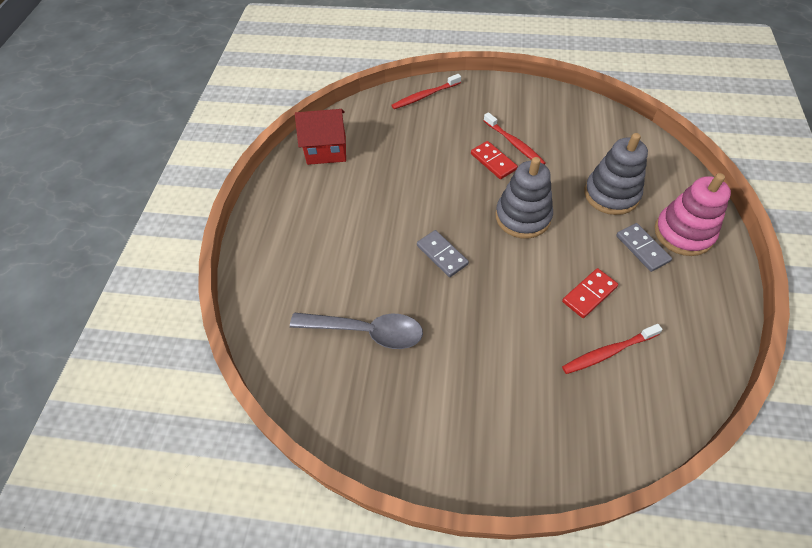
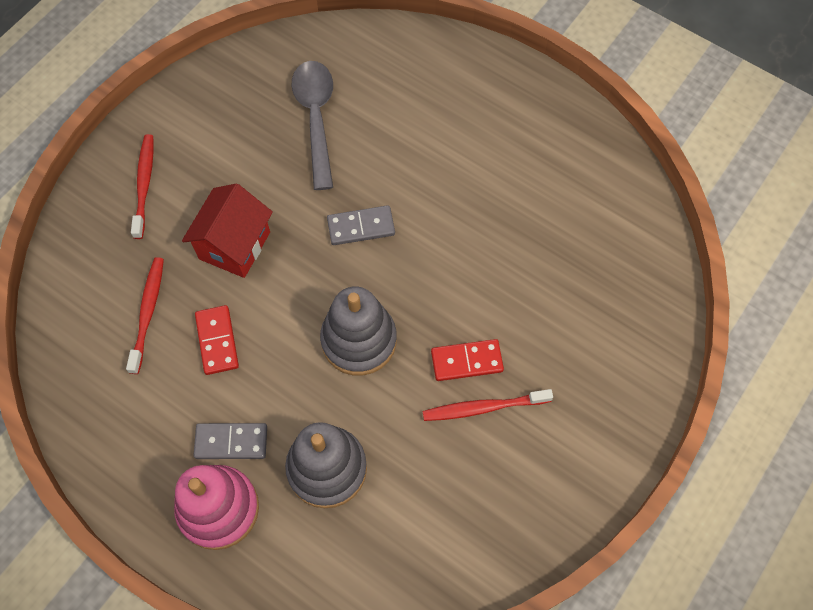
camera: 115 degrees right, 10 degrees up
(326, 150) = (597, 181): red house -> red house (234, 245)
(366, 331) = (316, 118): grey spoon -> grey spoon turned 135 degrees clockwise
(425, 96) = (646, 347): red toothbrush -> red toothbrush (144, 185)

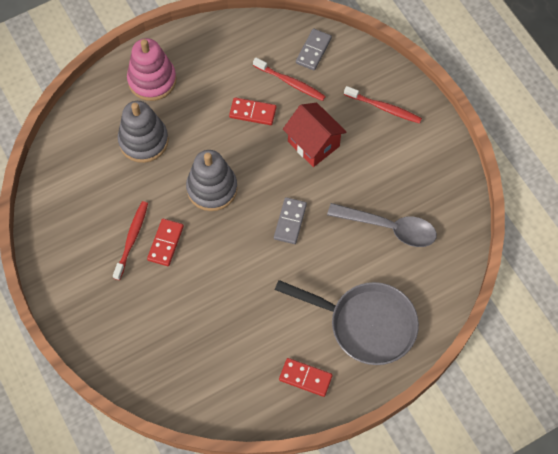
camera: 115 degrees right, 0 degrees up
(231, 442) = (186, 99): grey domino -> grey domino (313, 50)
(451, 98) = (366, 324): none -> grey pan
(548, 132) = (305, 378): none -> red domino

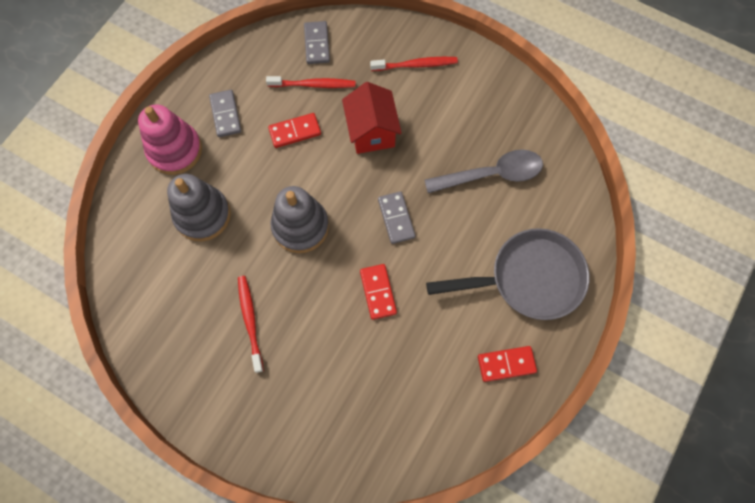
camera: 30 degrees left, 5 degrees up
(165, 243) = (287, 306): red domino -> red domino (378, 292)
(207, 72) = (225, 114): none -> grey domino
(313, 144) = (371, 132): red house -> red house turned 60 degrees clockwise

